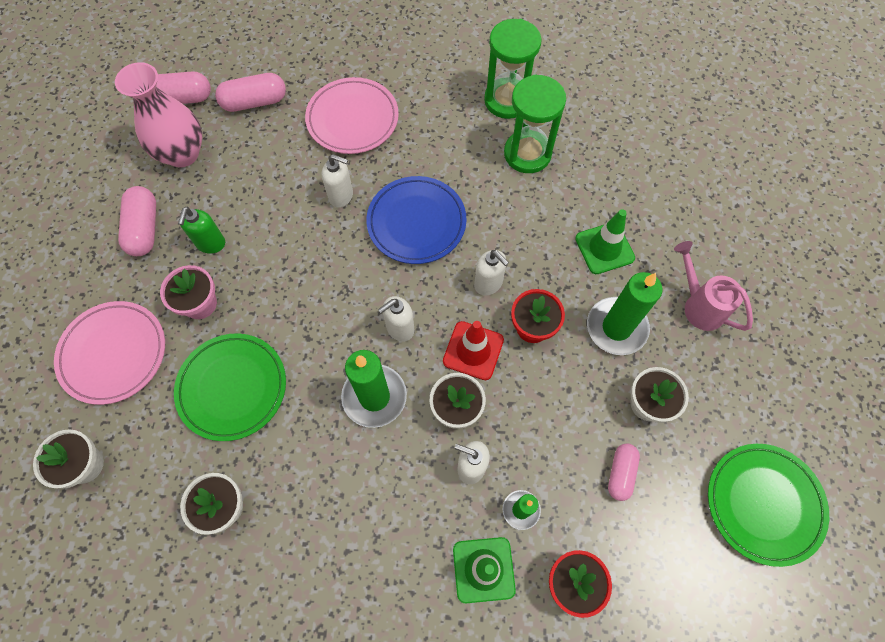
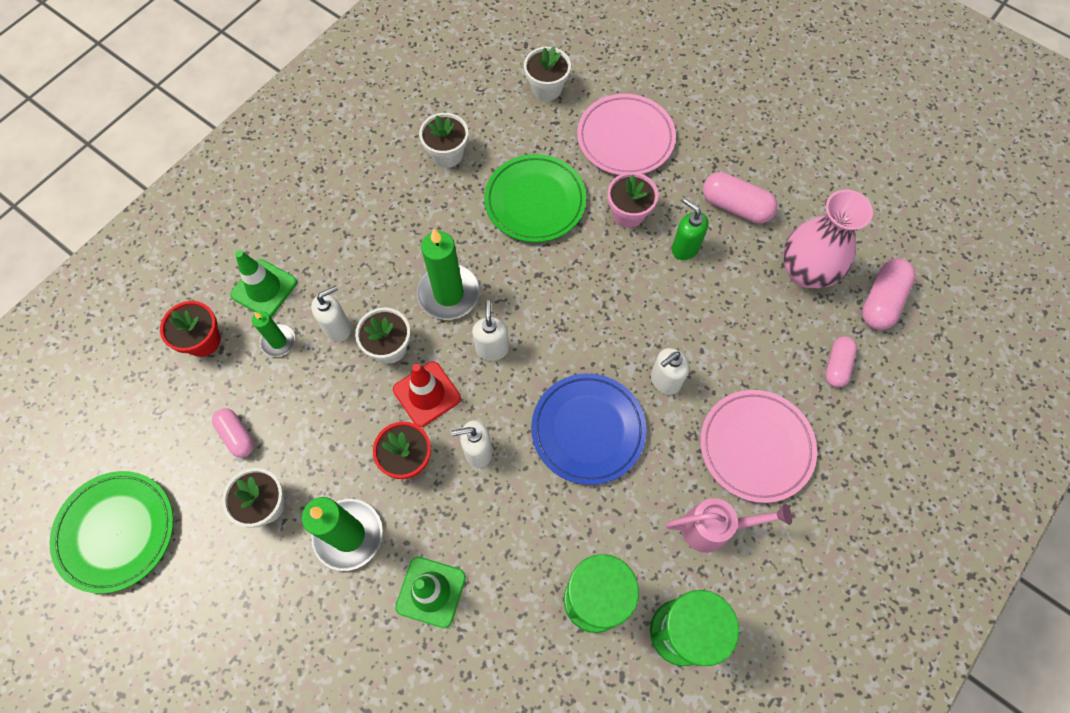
camera: 125 degrees right, 0 degrees up
(254, 102) = (836, 365): pink capsule -> pink capsule, size x0.66
(698, 305) = (305, 636): pink watering can -> pink watering can (714, 528)

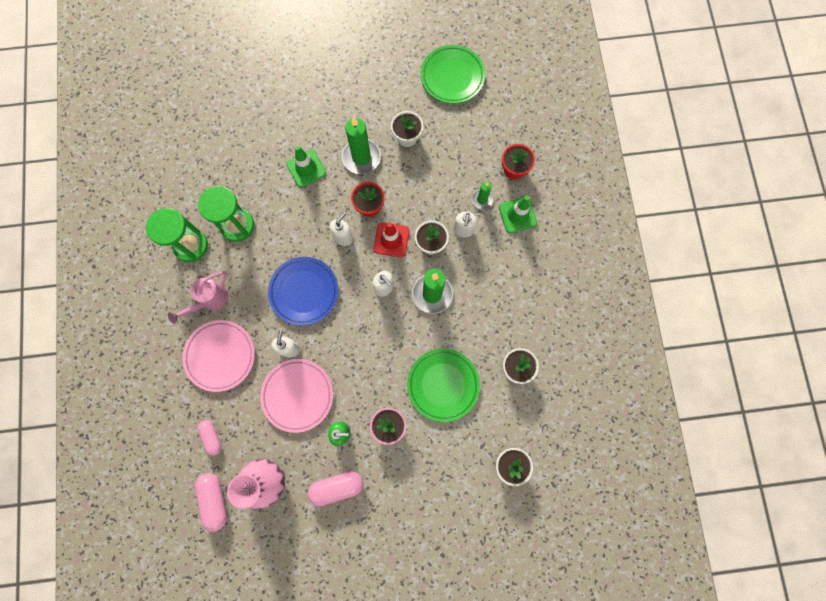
camera: 135 degrees right, 10 degrees up
(237, 436) = (450, 149): pink capsule -> none
(625, 138) = (435, 473): pink plate -> pink plate (297, 395)

